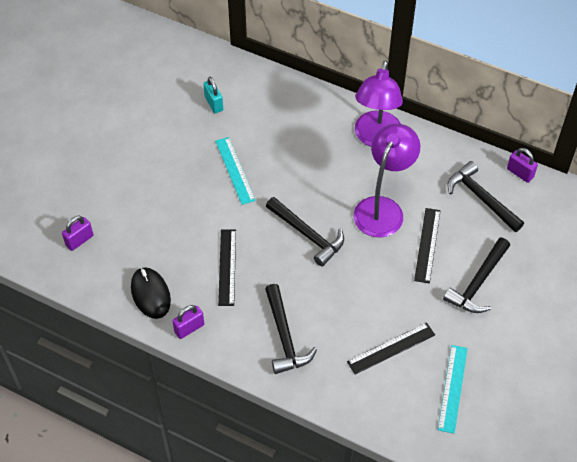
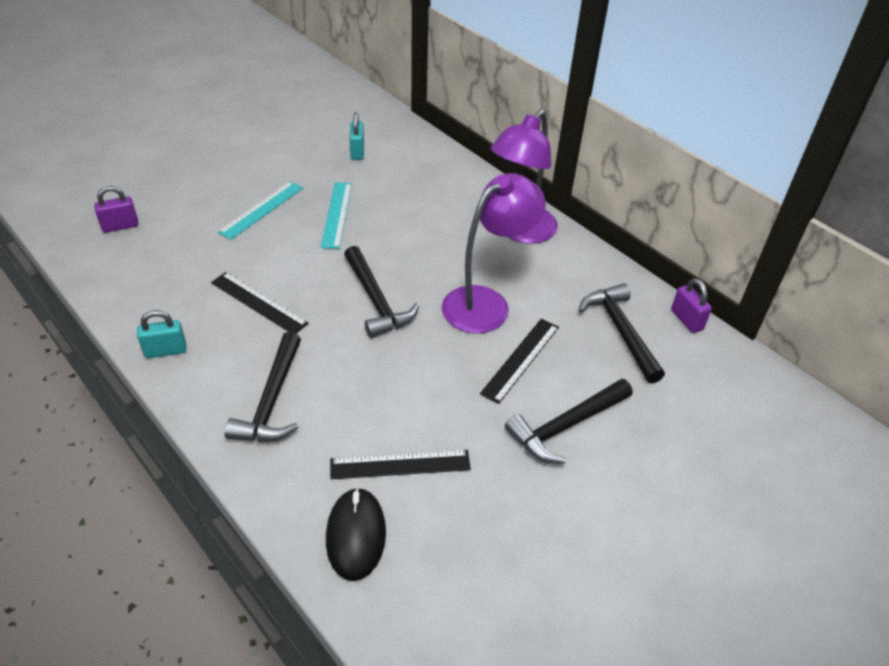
camera: 20 degrees right, 10 degrees down
(150, 294) = (151, 301): black mouse -> black mouse (356, 535)
(189, 328) = (166, 351): purple padlock -> turquoise padlock
(227, 267) = (259, 302): black ruler -> black ruler turned 75 degrees counterclockwise
(452, 388) = (456, 550): turquoise ruler -> turquoise ruler (261, 209)

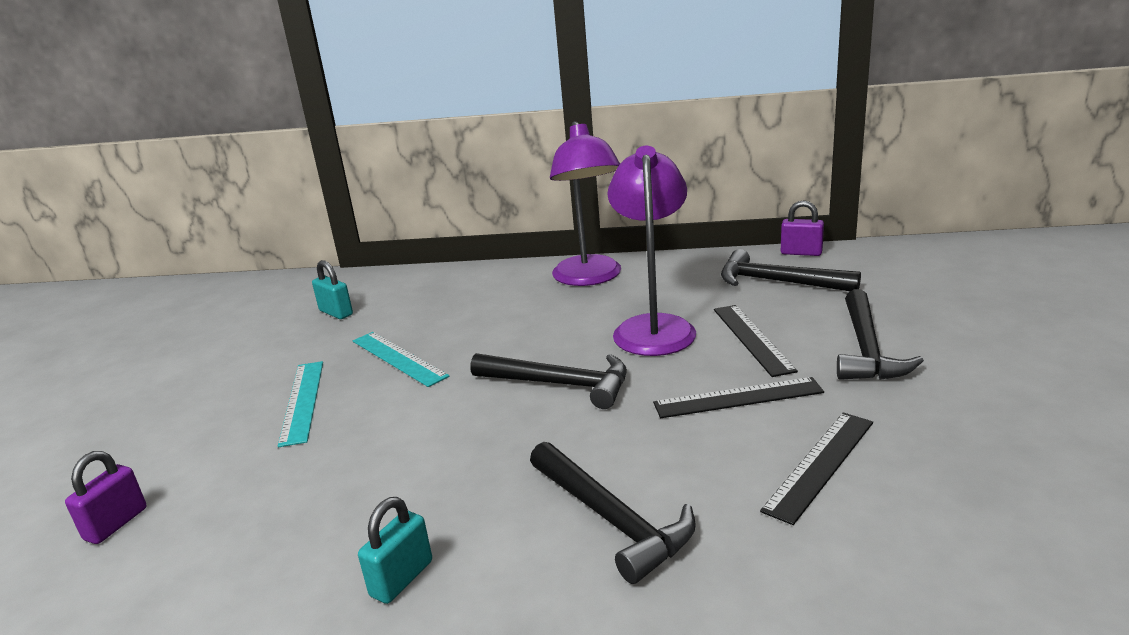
camera: 40 degrees left, 20 degrees down
(259, 302) = (440, 463): black ruler -> black ruler (738, 398)
(356, 535) = (903, 542): black mouse -> none

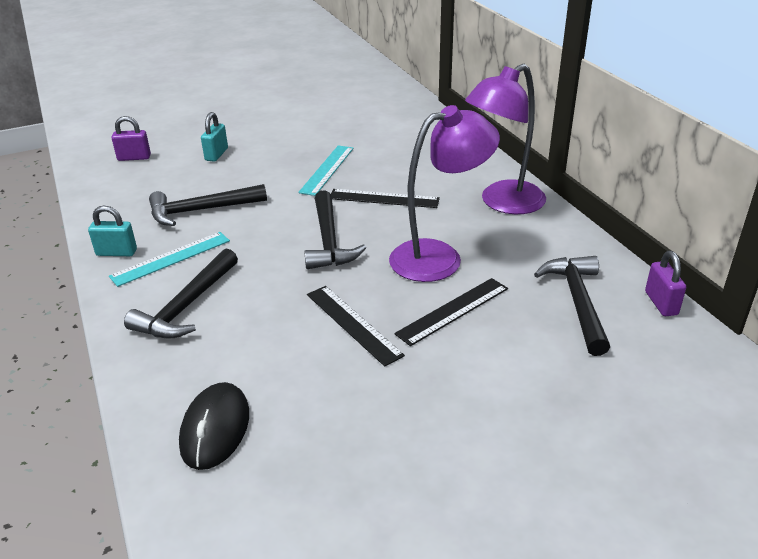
camera: 60 degrees right, 10 degrees up
(302, 401) = (260, 159): turquoise ruler -> turquoise ruler (171, 258)
(336, 313) = (371, 125): turquoise padlock -> turquoise padlock (216, 154)
(820, 464) = (281, 381): black ruler -> black ruler (384, 198)
(866, 349) = (476, 379): black hammer -> black hammer (201, 210)
(891, 529) = (215, 429): none -> black mouse

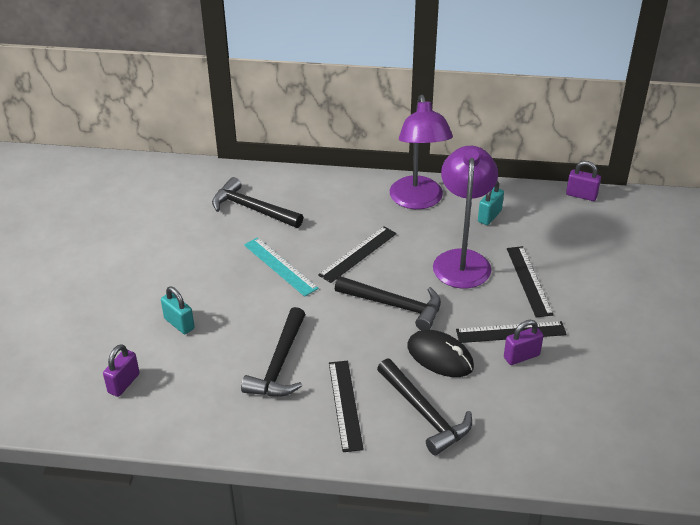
camera: 60 degrees left, 5 degrees up
(116, 252) = (305, 438): turquoise padlock -> turquoise padlock (489, 216)
(171, 258) = (345, 405): turquoise ruler -> black ruler
(215, 429) = (580, 437): black mouse -> black mouse (440, 356)
(319, 343) = (521, 356): none -> purple padlock
(577, 302) = (557, 226): black hammer -> black hammer (252, 209)

